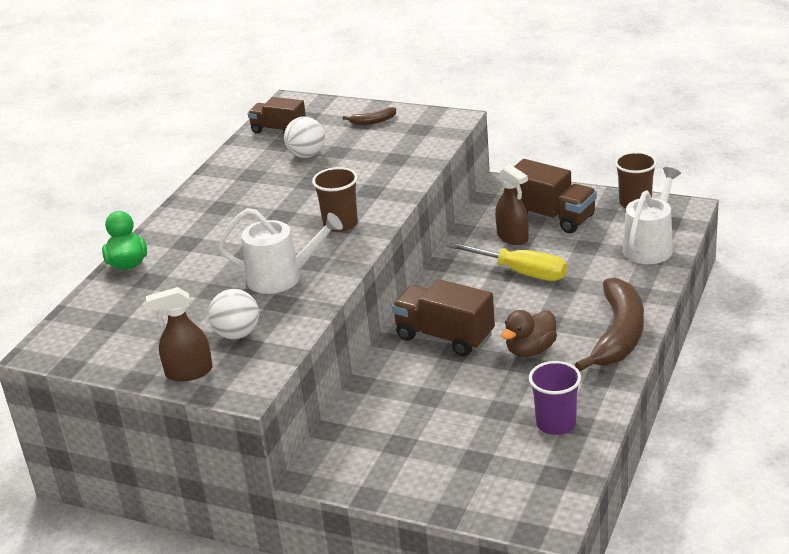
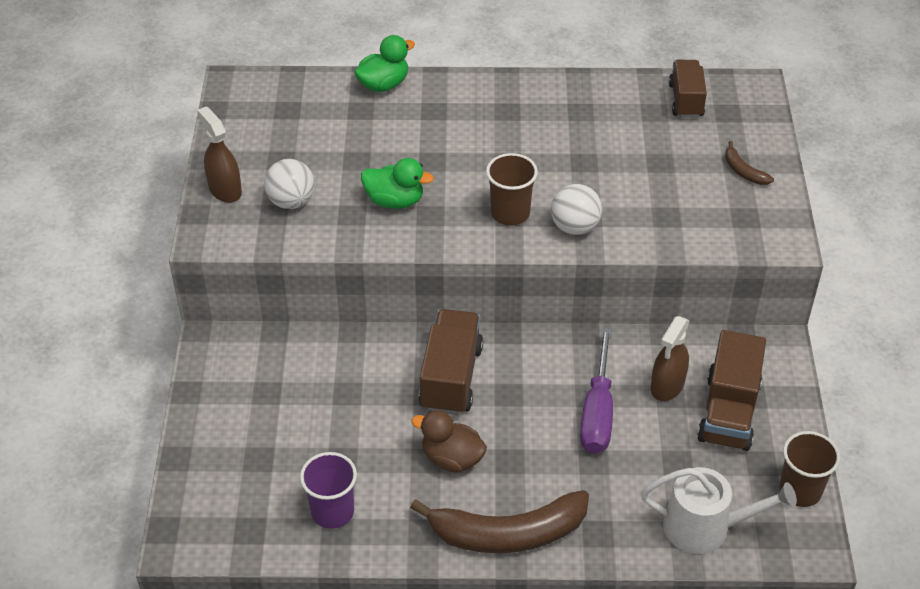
camera: 65 degrees right, 15 degrees up
(281, 278) = (395, 201): white watering can -> green duck
(307, 155) = (641, 141): white ball -> white ball (575, 227)
(521, 272) = (597, 412): yellow screwdriver -> purple screwdriver

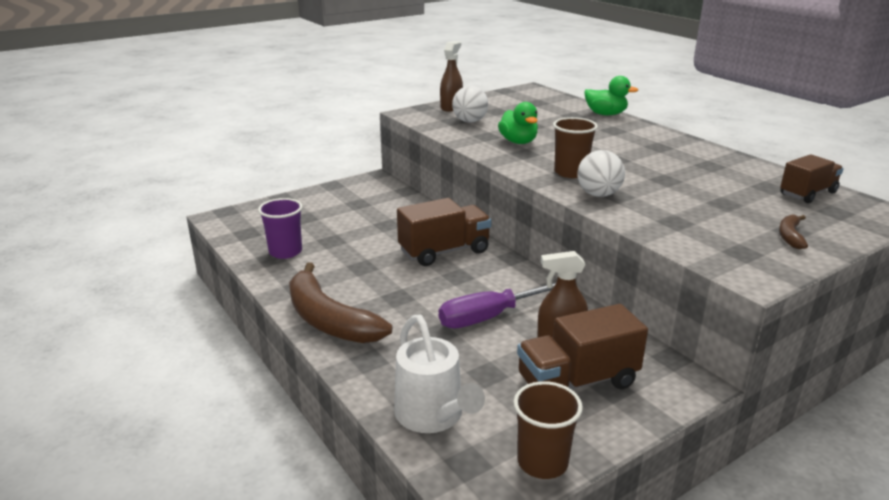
camera: 55 degrees right, 20 degrees down
(452, 458) = (374, 275): brown duck -> none

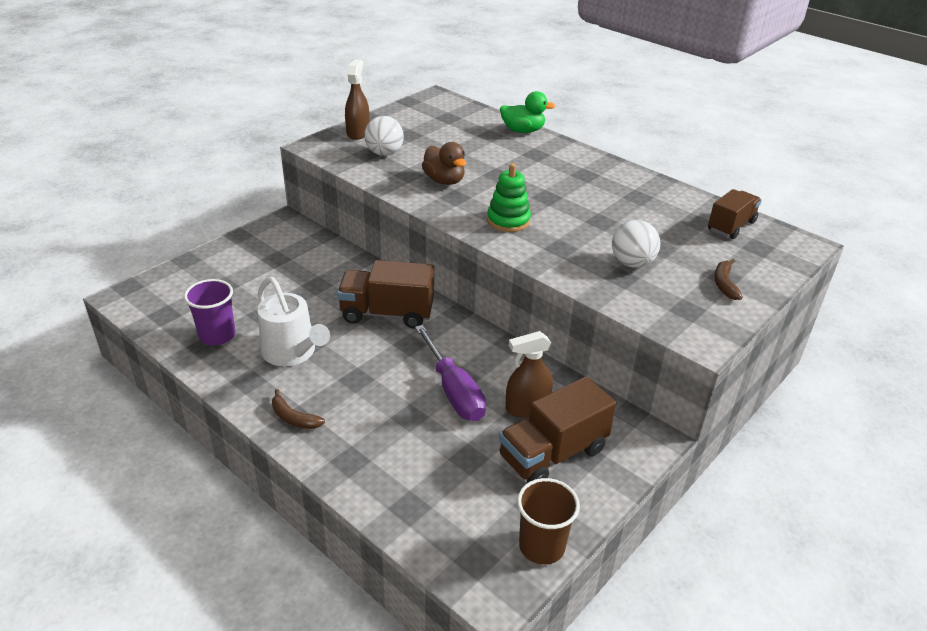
camera: 15 degrees left, 10 degrees up
(329, 320) = (294, 418): brown banana -> brown banana, size x0.43
(432, 415) = (430, 514): white watering can -> white watering can (292, 352)
(444, 251) = (387, 313): brown truck -> brown truck turned 135 degrees counterclockwise
(489, 317) = (454, 391): purple screwdriver -> purple screwdriver turned 75 degrees counterclockwise
(518, 142) = (444, 181): green duck -> brown duck
(570, 172) = (508, 221): brown cup -> green stacking toy
(598, 194) = (542, 249): white ball -> white ball (632, 263)

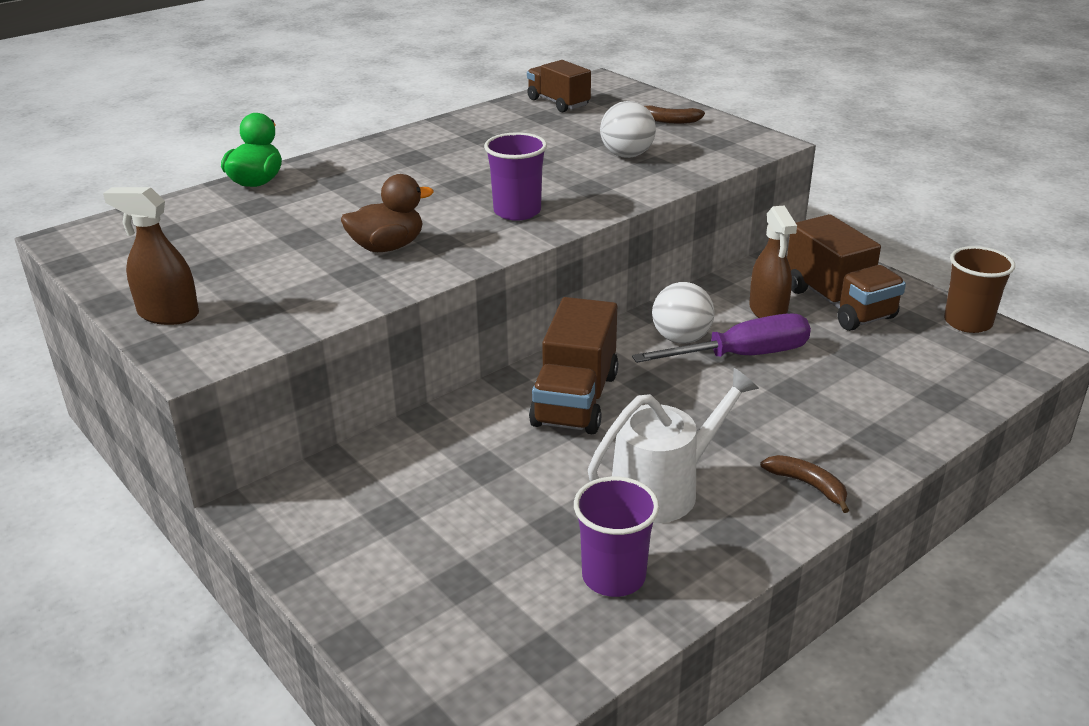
camera: 80 degrees left, 5 degrees down
(294, 418) = (808, 485): brown banana -> brown banana turned 90 degrees counterclockwise
(384, 153) = (268, 291): white ball -> white ball (681, 339)
(508, 221) = (517, 211): green stacking toy -> purple cup

